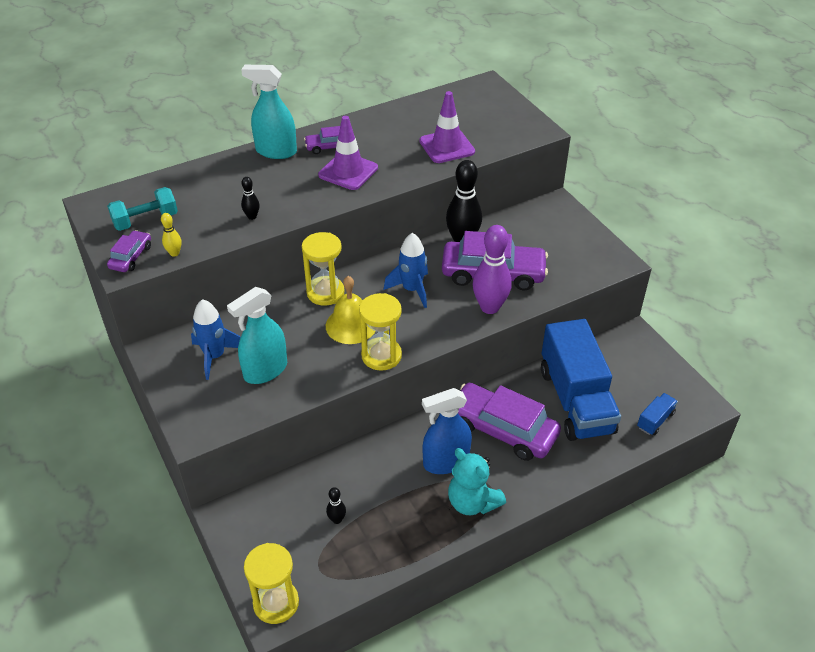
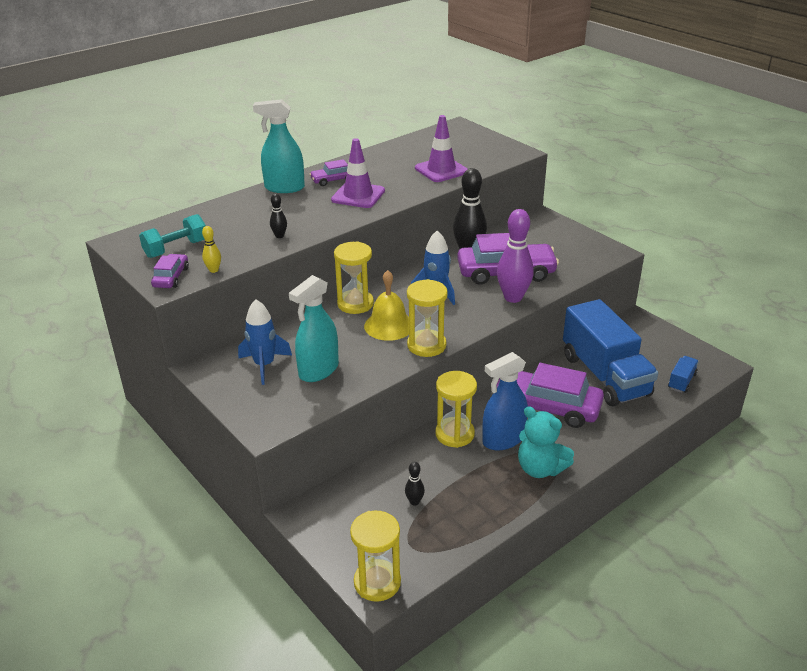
camera: 10 degrees left, 10 degrees down
(399, 448) = (454, 434): none -> yellow hourglass

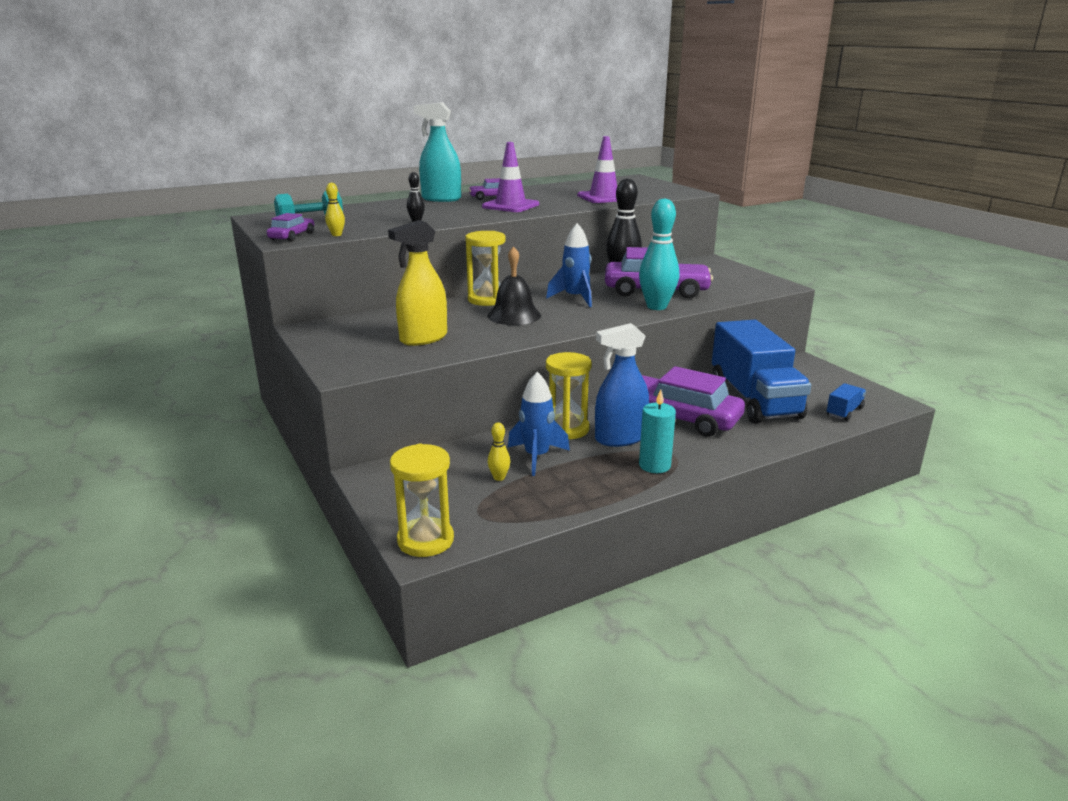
camera: 10 degrees right, 10 degrees down
(264, 365) = (370, 331): blue rocket -> blue rocket (536, 457)
(318, 370) = (423, 338): turquoise spray bottle -> yellow spray bottle
(389, 325) = (514, 315): yellow bell -> black bell
(414, 501) = (499, 477): black bowling pin -> yellow bowling pin
(426, 345) = (547, 331): yellow hourglass -> none
(513, 297) = (656, 307): purple bowling pin -> turquoise bowling pin
(540, 468) = (654, 465): turquoise teddy bear -> turquoise candle

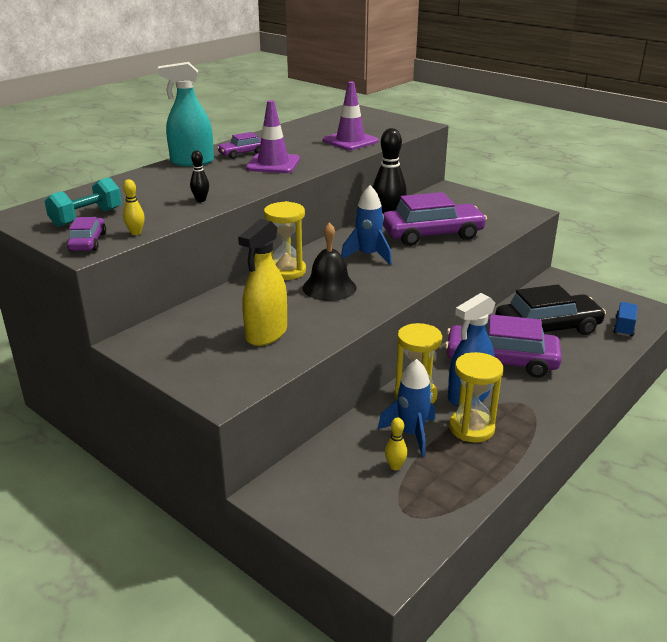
camera: 20 degrees left, 5 degrees up
(425, 540) = (381, 557): yellow hourglass -> yellow hourglass (471, 428)
(654, 465) = (517, 419): turquoise candle -> none
(656, 307) = (448, 254): turquoise bowling pin -> none
(754, 400) = (547, 328): blue truck -> black car

